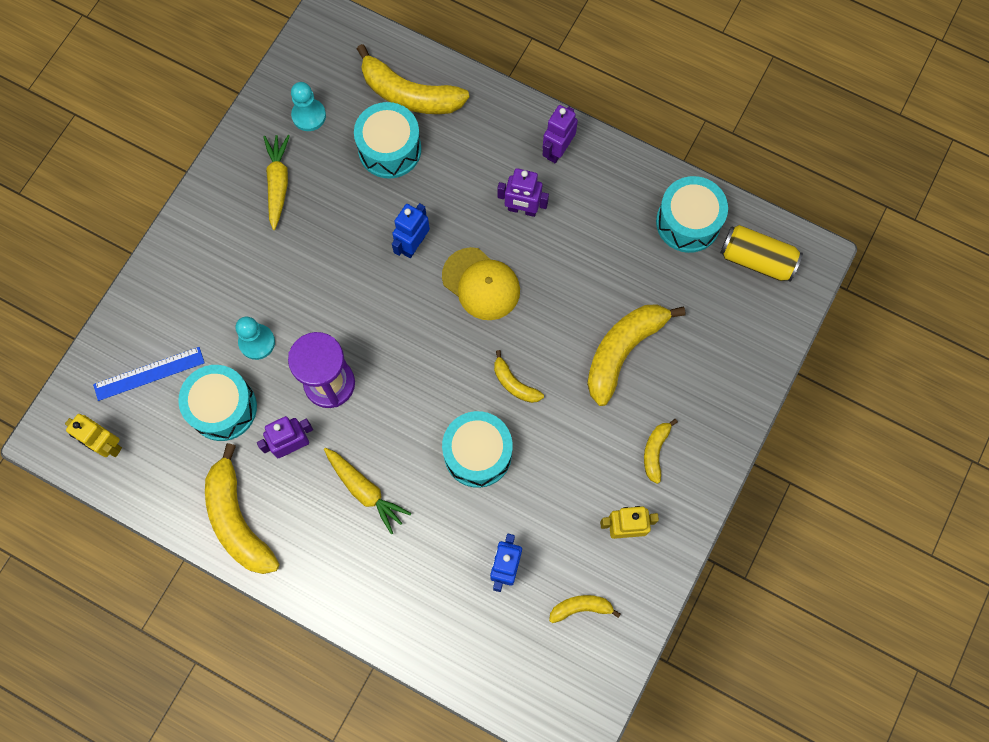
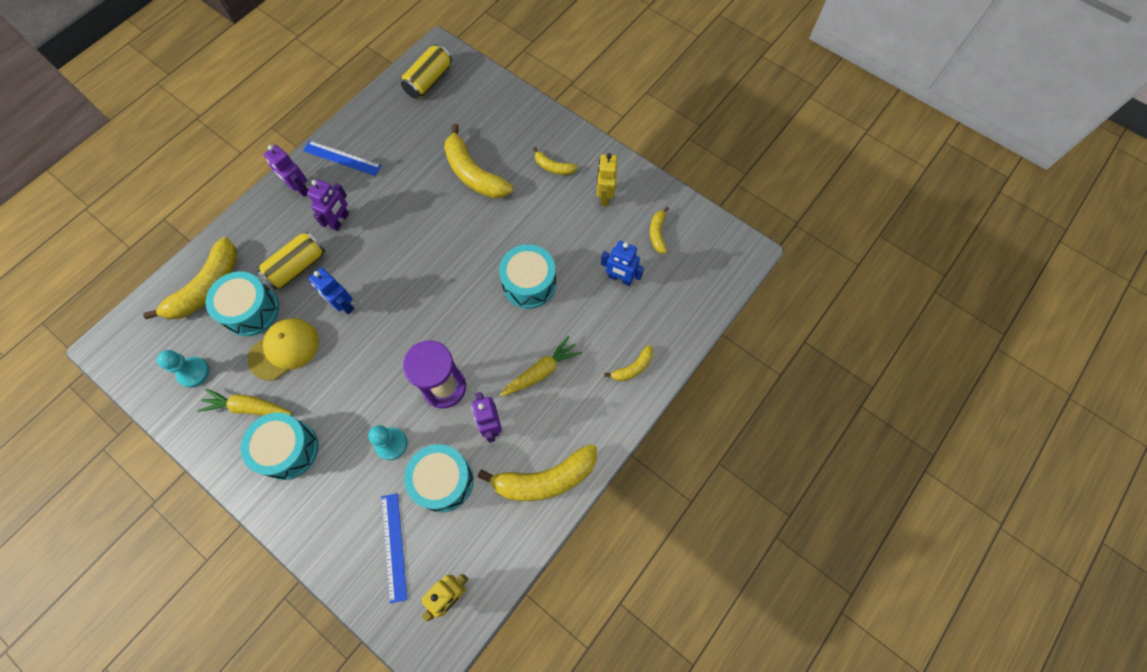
camera: 80 degrees left, 5 degrees down
(451, 181) = (297, 267): none -> yellow can
(481, 284) = (392, 260): yellow cap -> yellow cap (284, 349)
(514, 383) = (480, 249): yellow banana -> yellow banana (633, 367)
(611, 186) = (342, 158): none -> blue ruler
(688, 222) = (387, 116): turquoise drum -> turquoise drum (288, 449)

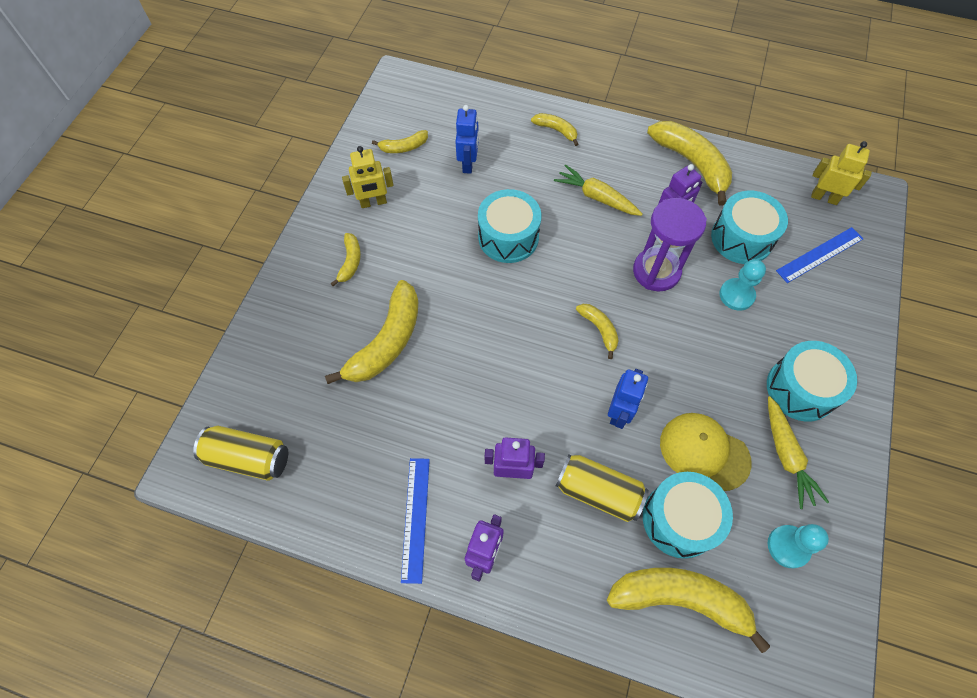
camera: 110 degrees left, 5 degrees down
(414, 319) = (599, 329): none -> yellow banana

